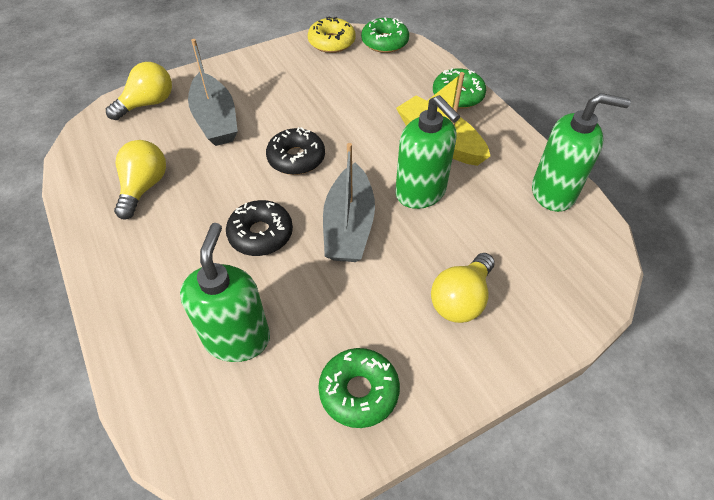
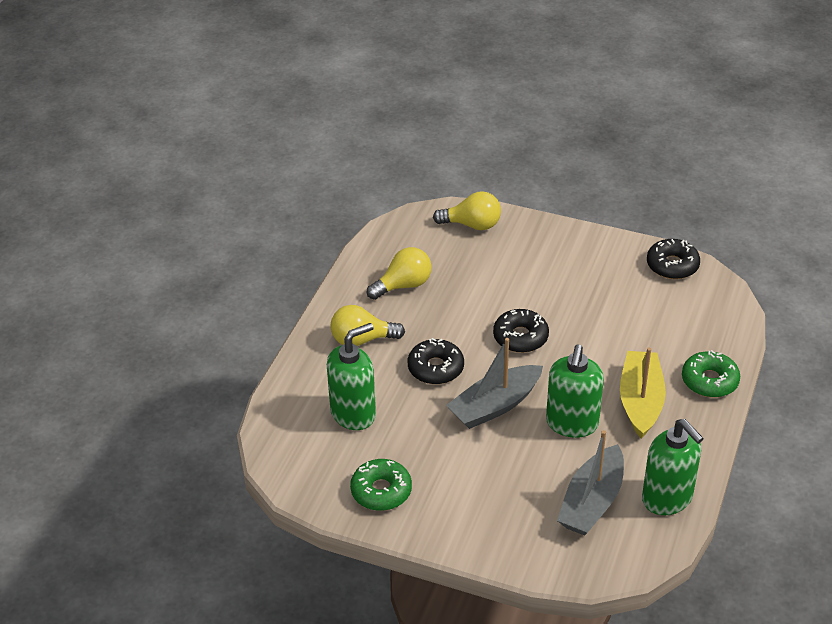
camera: 50 degrees right, 10 degrees down
(215, 120) = (502, 269): grey boat -> grey boat (592, 502)
(331, 42) = (672, 265): yellow donut -> black donut
(384, 42) = (717, 295): green donut -> none
(461, 299) = (502, 500): yellow light bulb -> yellow light bulb (362, 340)

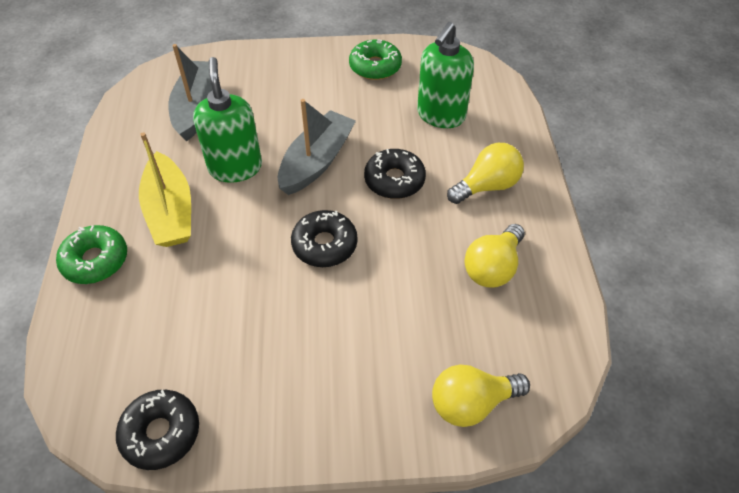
camera: 155 degrees right, 10 degrees up
(667, 498) = (129, 129): green soap dispenser -> none

